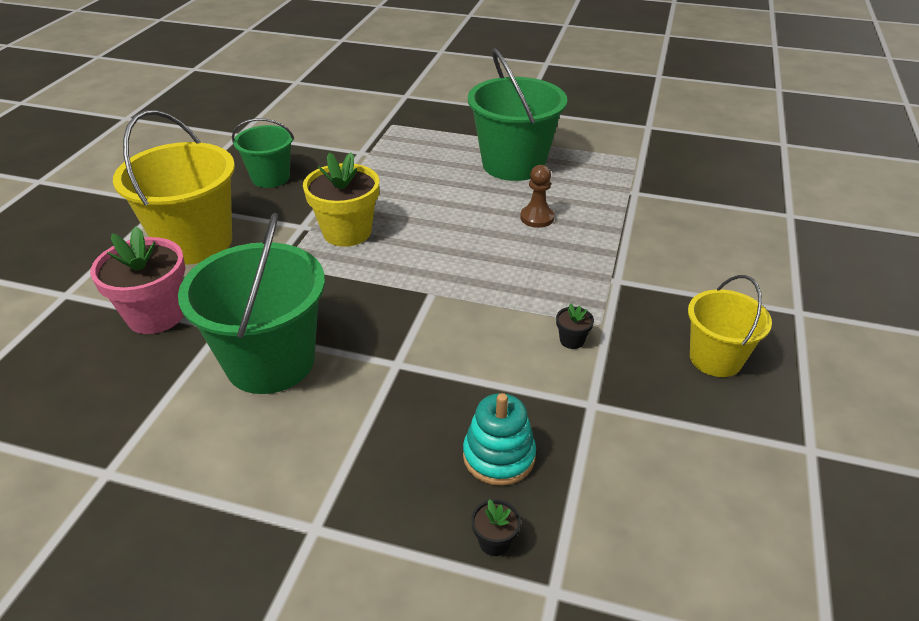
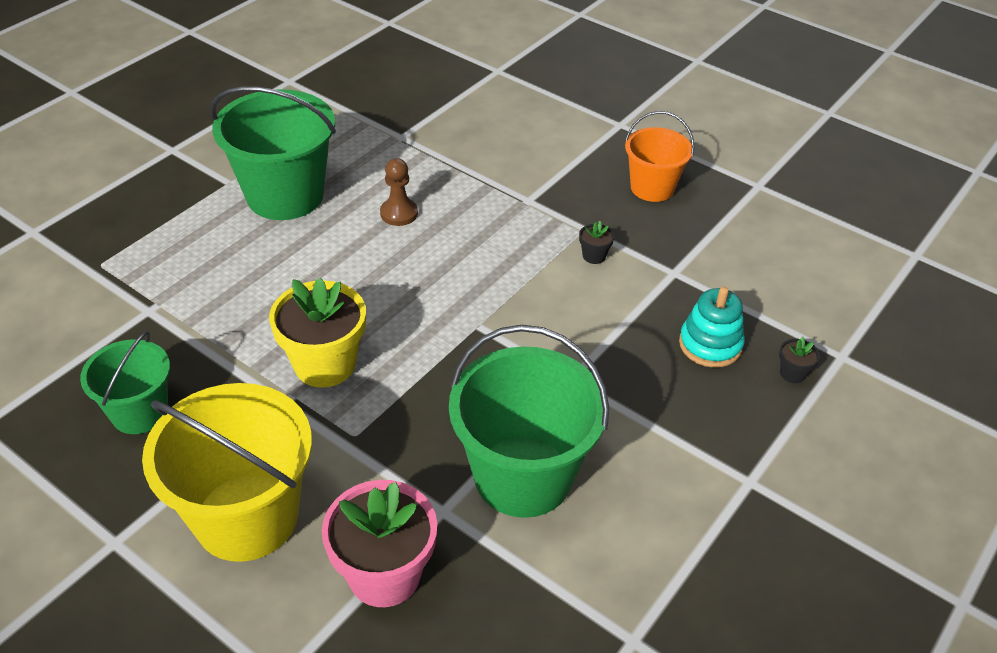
camera: 70 degrees left, 5 degrees up
(715, 358) = (652, 188): yellow bucket -> orange bucket

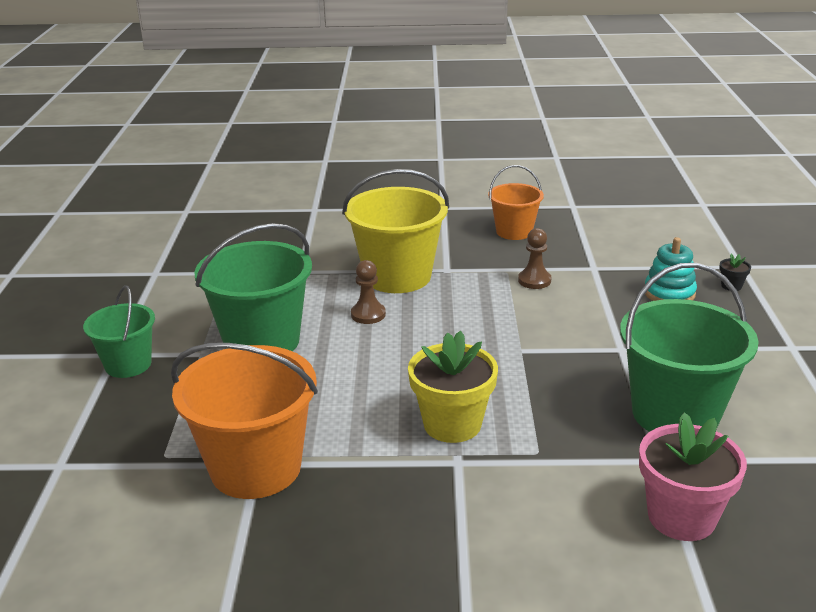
camera: 35 degrees left, 15 degrees down
(140, 412) = (354, 530): green bucket -> green bucket (128, 364)
(143, 313) = (256, 468): none -> orange bucket
(246, 517) = (540, 543): yellow bucket -> yellow bucket (397, 276)
(594, 256) = (534, 280): black flower pot -> brown pawn

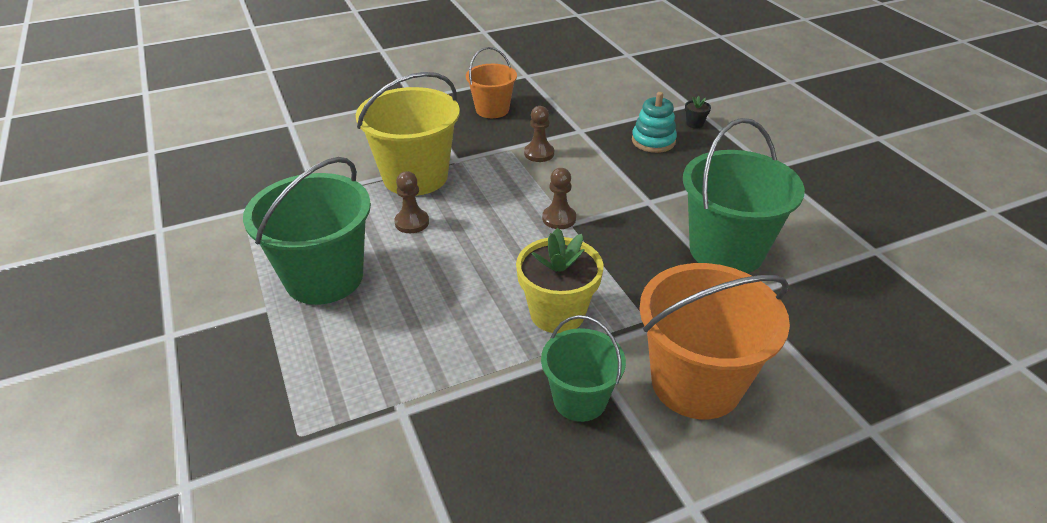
camera: 25 degrees left, 10 degrees up
(128, 364) = (192, 343): green bucket -> green bucket (580, 399)
(256, 468) = (403, 417): orange bucket -> orange bucket (696, 383)
(513, 343) = (559, 218): none -> brown pawn
(681, 517) = (789, 343): pink flower pot -> none

